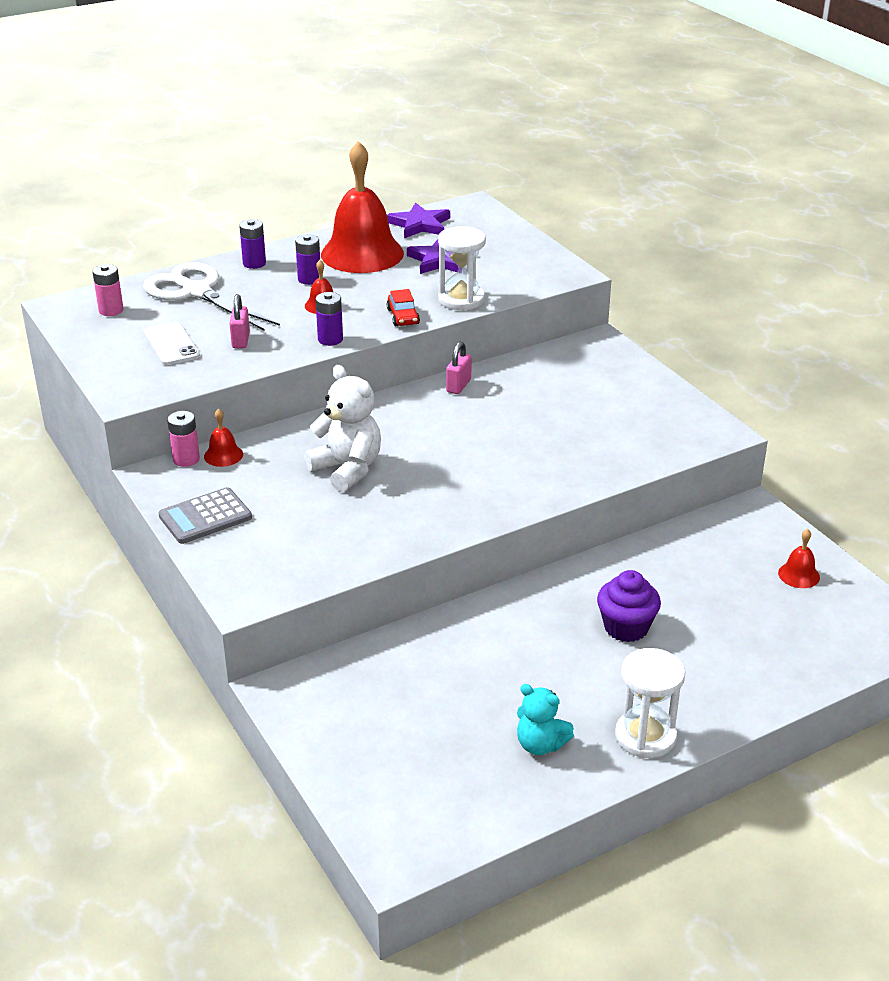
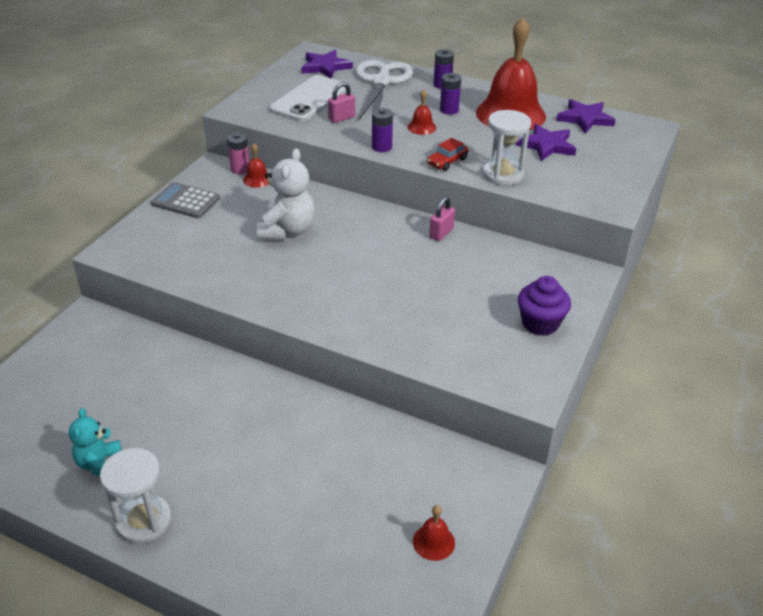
camera: 55 degrees right, 5 degrees up
(111, 310) = (325, 67): pink battery -> purple star
(171, 344) = (310, 99): white phone -> white phone, size x1.55
(458, 386) = (441, 233): pink padlock -> pink padlock turned 45 degrees counterclockwise
(626, 627) = (271, 456): purple cupcake -> purple cupcake (540, 323)

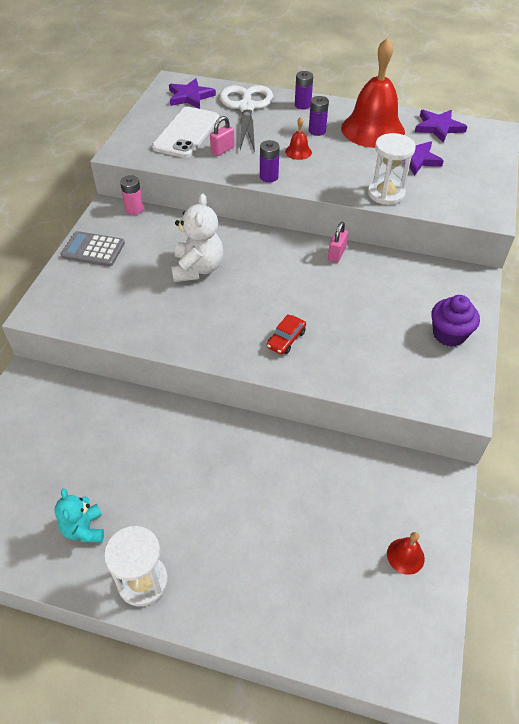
camera: 10 degrees left, 10 degrees up
(257, 179) = (153, 218): red bell -> none
(447, 161) = (332, 185): red car -> red car (286, 339)

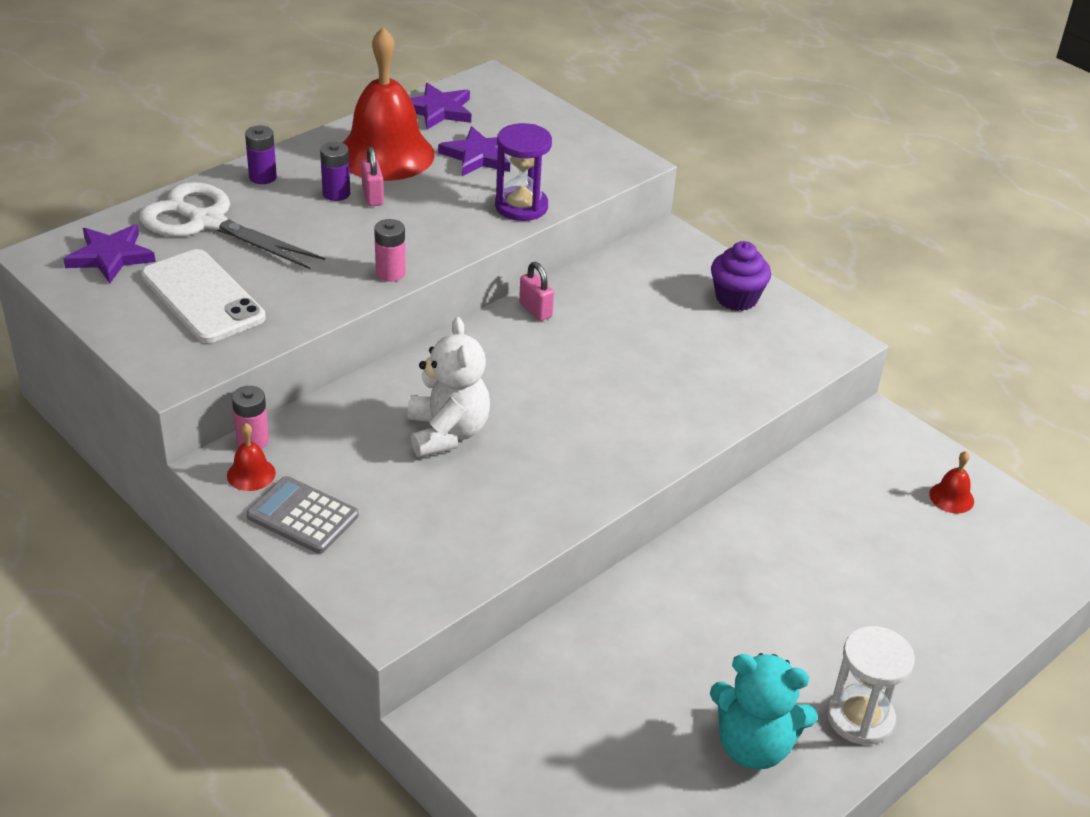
camera: 60 degrees left, 10 degrees down
(84, 529) = (753, 746): turquoise teddy bear -> turquoise teddy bear, size x1.57
(93, 249) = (303, 516): grey calculator -> grey calculator turned 75 degrees clockwise
(197, 269) = (447, 433): white teddy bear -> white teddy bear turned 45 degrees clockwise
(222, 150) = (285, 284): pink padlock -> pink padlock (372, 196)
(269, 177) = (390, 273): purple battery -> pink battery
(286, 339) = (643, 415): red car -> none
(298, 152) = (364, 228): red bell -> red bell (251, 474)
(386, 193) = (521, 206): white hourglass -> purple hourglass

